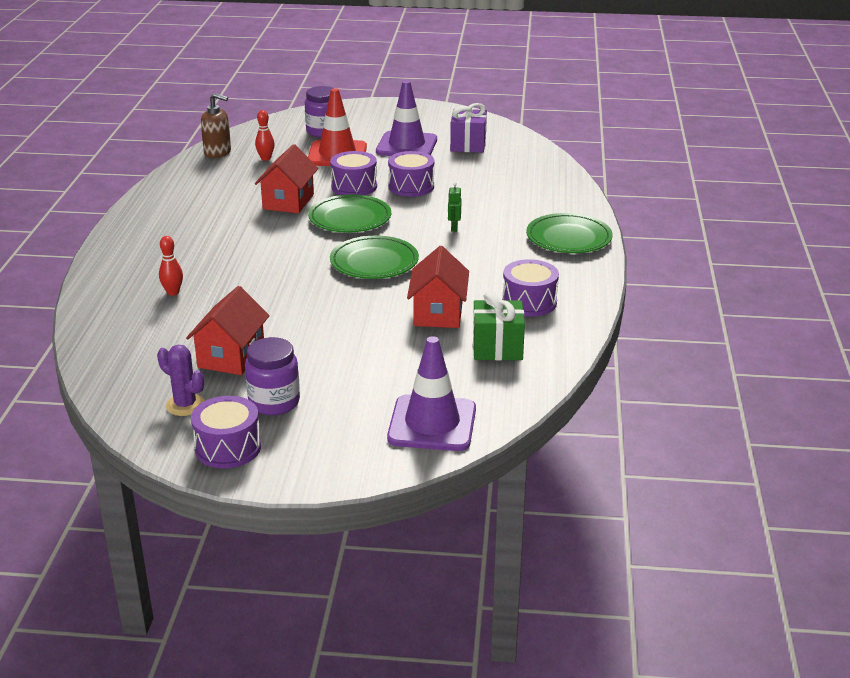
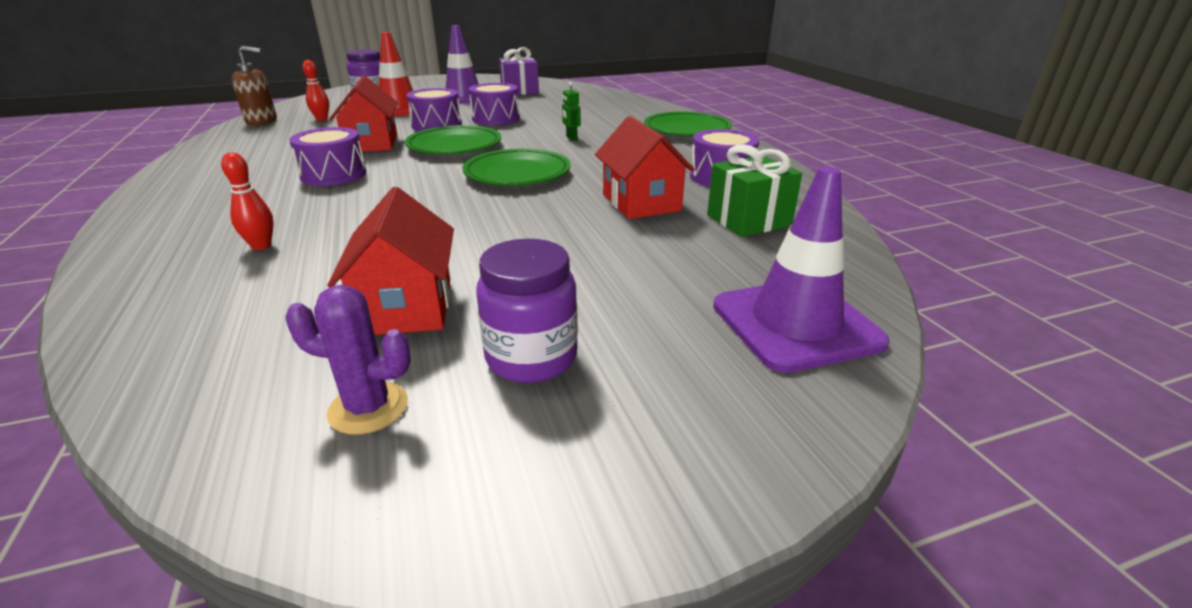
camera: 25 degrees left, 0 degrees up
(228, 448) = (512, 472): purple drum -> purple drum (333, 174)

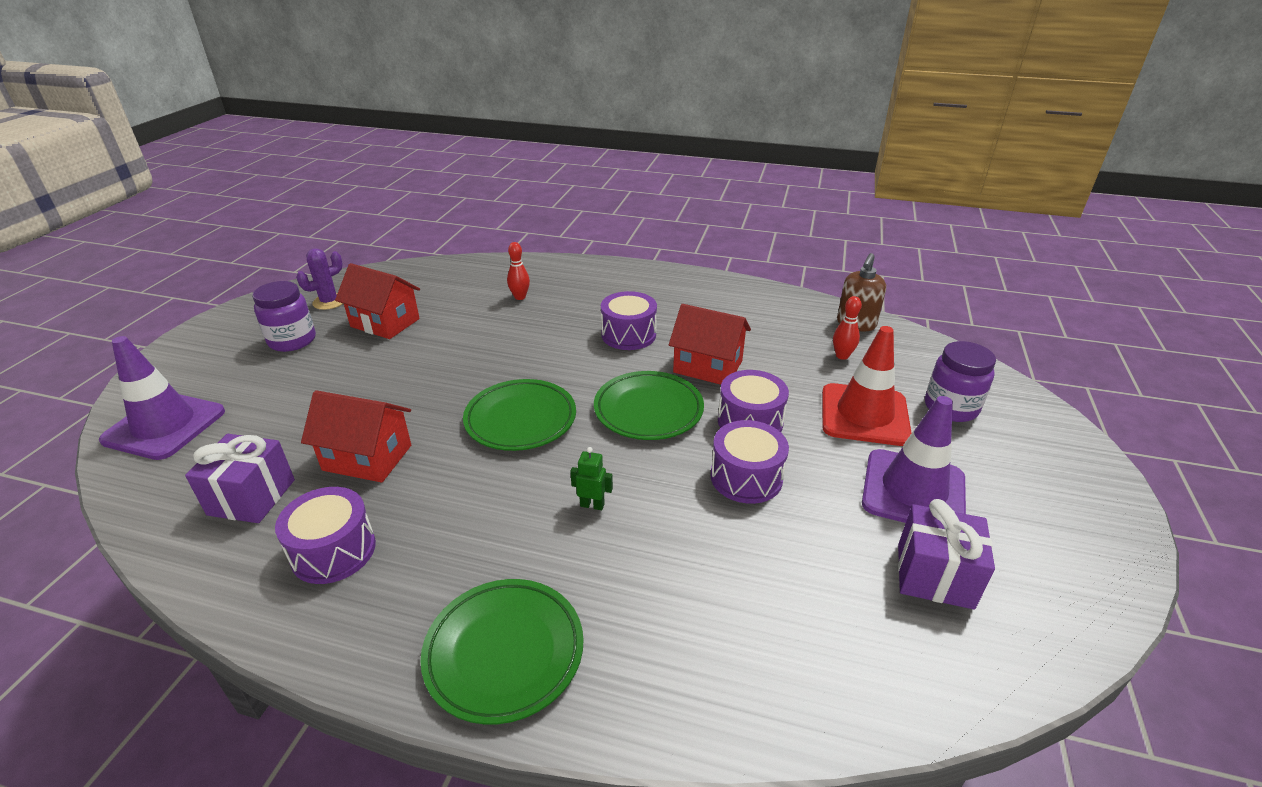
camera: 125 degrees right, 5 degrees up
(748, 220) = (251, 497): green gift -> purple gift

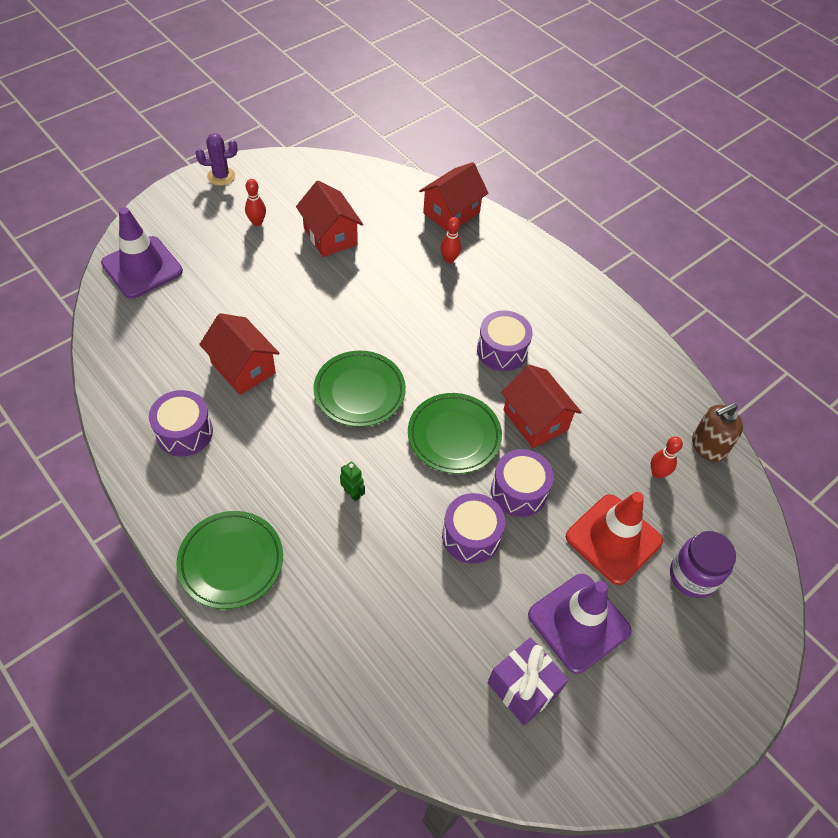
camera: 30 degrees right, 20 degrees up
(251, 497) = (162, 361): purple gift -> none
(292, 341) = (257, 222): purple jar -> red bowling pin
(329, 302) = (304, 190): purple cactus -> purple cactus (221, 176)
(493, 269) = (451, 213): none -> red house

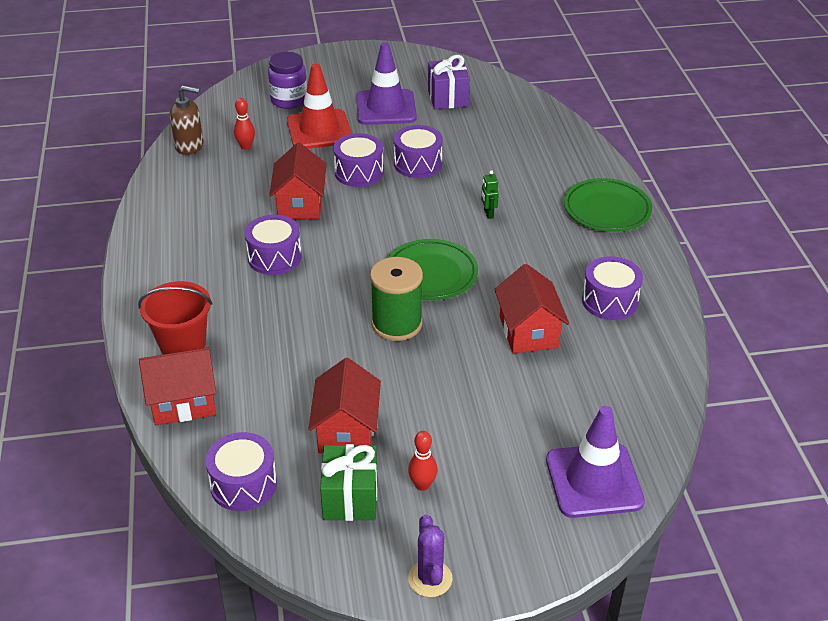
camera: 145 degrees left, 15 degrees down
(221, 176) = (430, 579): purple cactus -> purple cactus turned 60 degrees clockwise
(297, 199) = (350, 498): none -> green gift
(354, 330) = (396, 324): none -> green spool
(367, 182) = (243, 484): none -> purple drum
(449, 259) = (239, 352): red bowling pin -> none
(454, 436) = (376, 218): green plate -> none
(493, 249) = (182, 344): none -> red bucket

